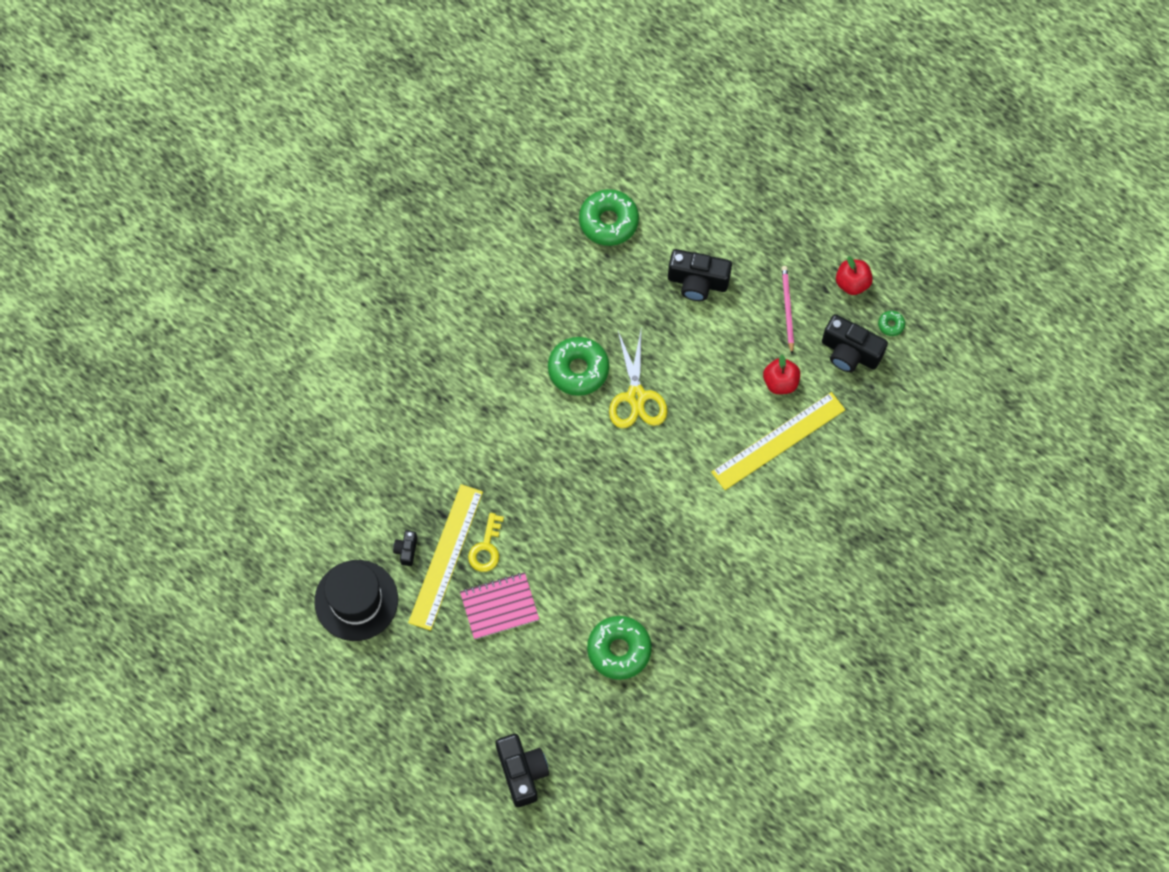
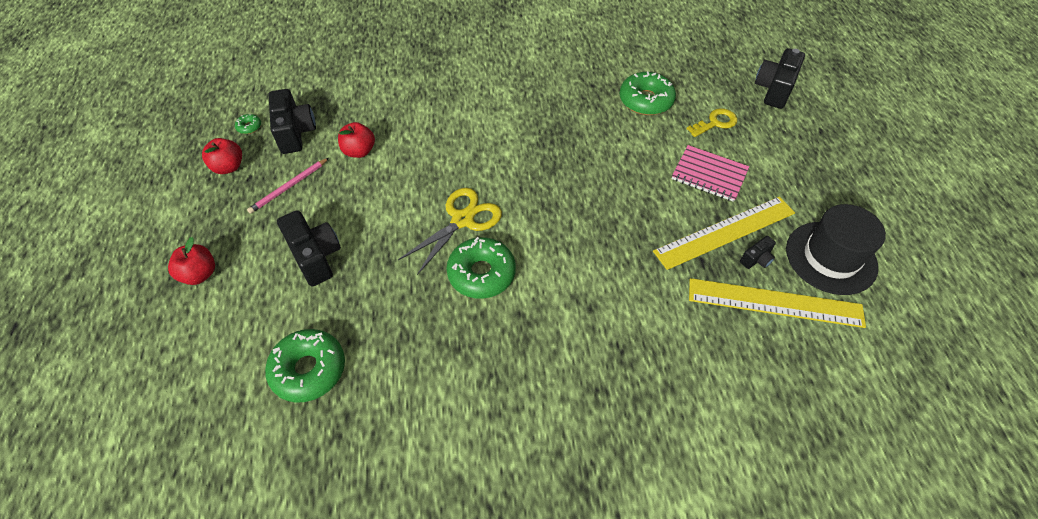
camera: 135 degrees left, 15 degrees down
(486, 548) = (685, 214): yellow key -> yellow key (715, 123)
(752, 206) = (200, 274): none -> red apple
(778, 441) = (408, 124): yellow ruler -> yellow ruler (775, 303)

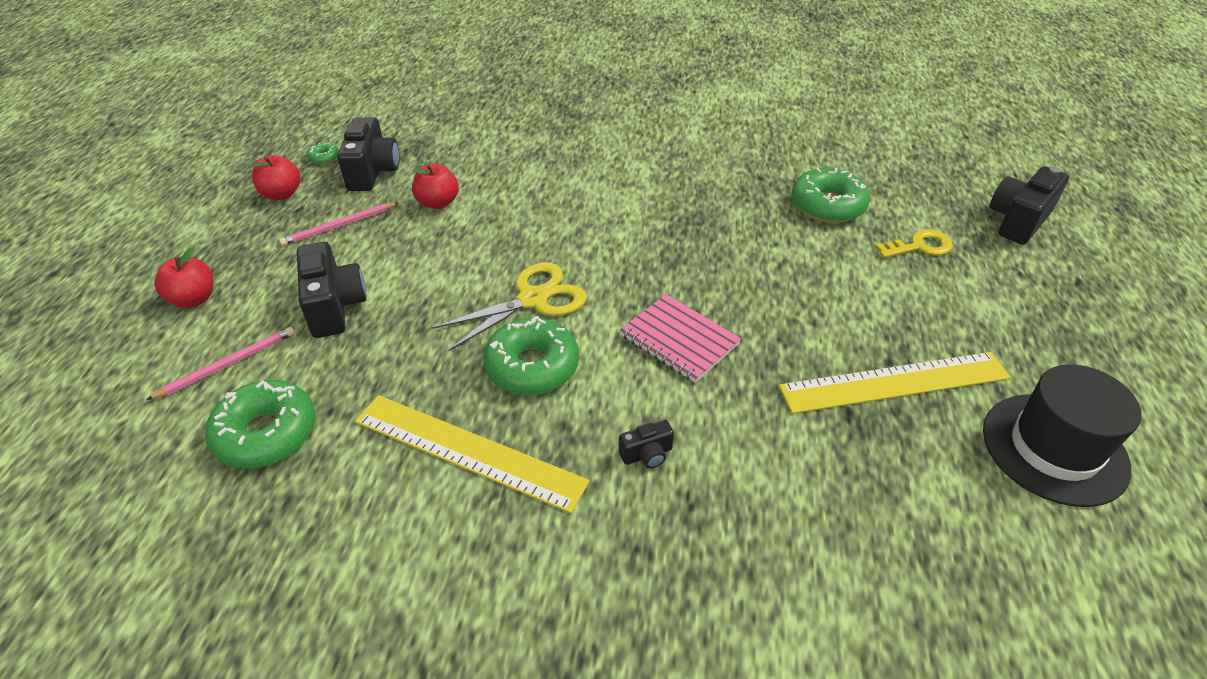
camera: 15 degrees right, 10 degrees down
(254, 322) = (228, 364): none -> pink pencil
(709, 175) = (891, 307): pink notebook -> pink notebook (679, 340)
(756, 259) = (933, 427): black camera -> black camera (647, 454)
(775, 303) = (946, 492): yellow ruler -> yellow ruler (468, 451)

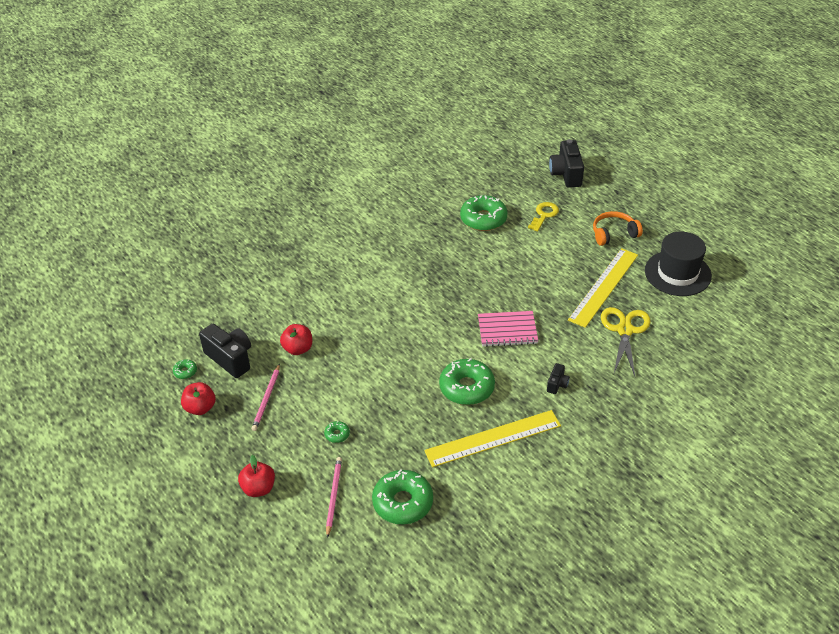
camera: 45 degrees left, 0 degrees up
(335, 306) = (337, 434): black camera -> green donut
(533, 299) = (422, 360): yellow scissors -> yellow scissors (624, 330)
(1003, 328) = (614, 234): none -> orange headphones

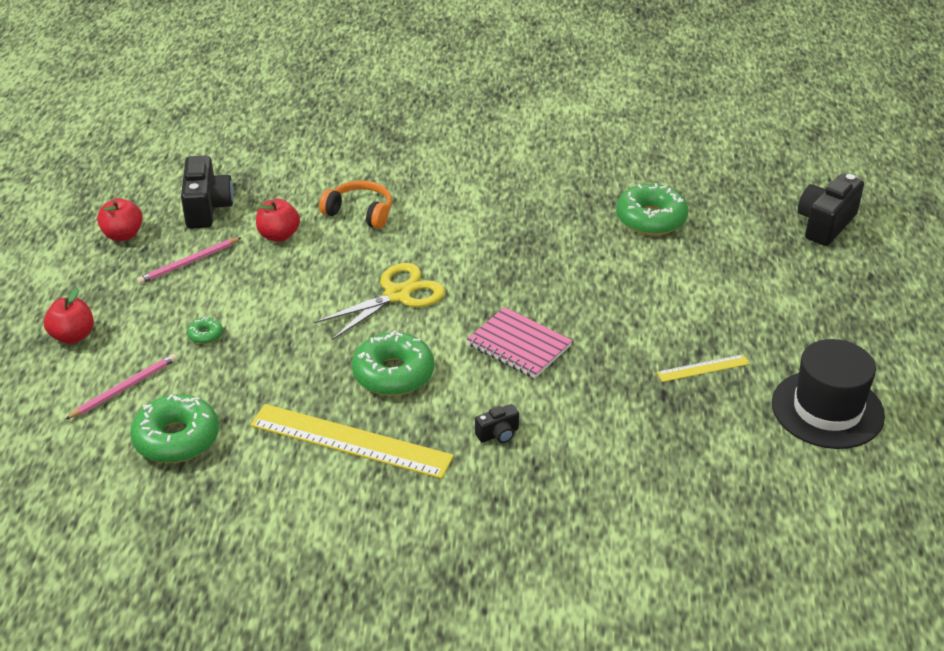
camera: 40 degrees right, 5 degrees down
(185, 371) = (154, 196): green donut -> none
(544, 215) = (733, 252): yellow key -> none
(603, 287) = (703, 368): yellow ruler -> yellow ruler, size x0.48
(614, 234) = (799, 319): orange headphones -> orange headphones (360, 212)
(624, 330) = (663, 429): yellow scissors -> yellow scissors (397, 295)

